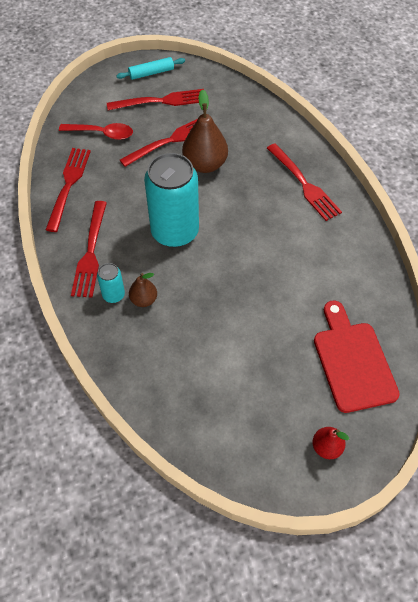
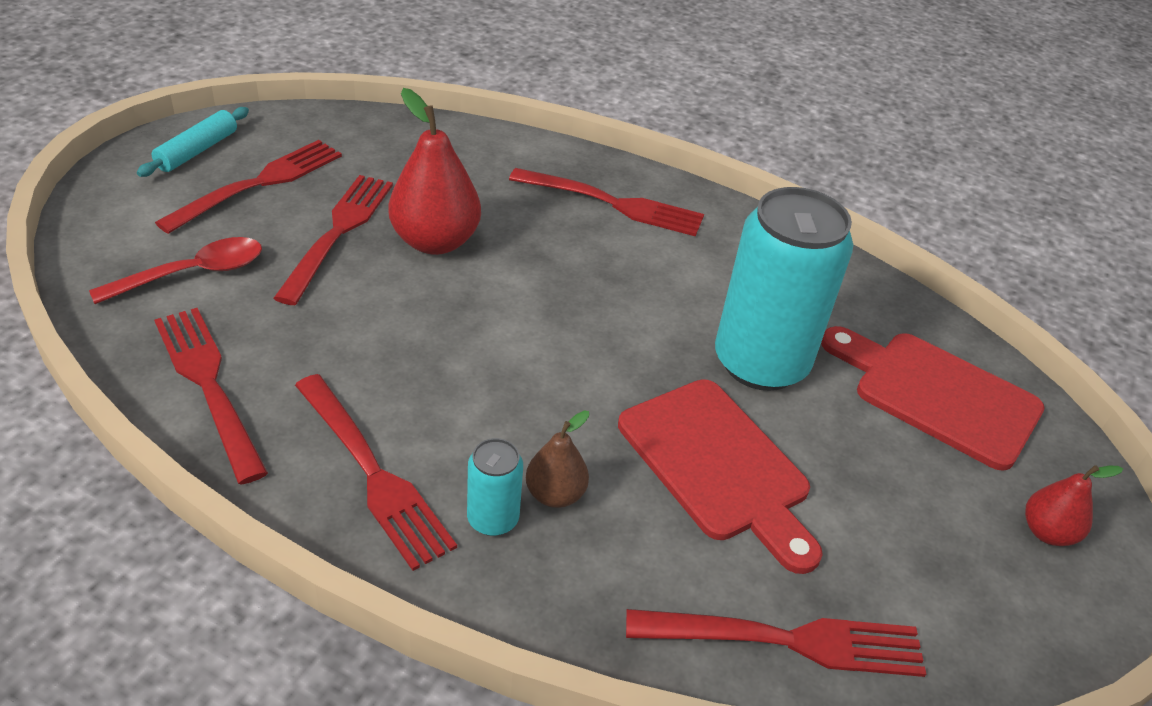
camera: 45 degrees left, 15 degrees down
(169, 408) = (788, 641): none -> red fork
(175, 232) = (492, 360): turquoise can -> turquoise can (760, 363)
(205, 164) = (435, 241): brown pear -> red pear
(217, 329) = (718, 466): none -> red cutting board

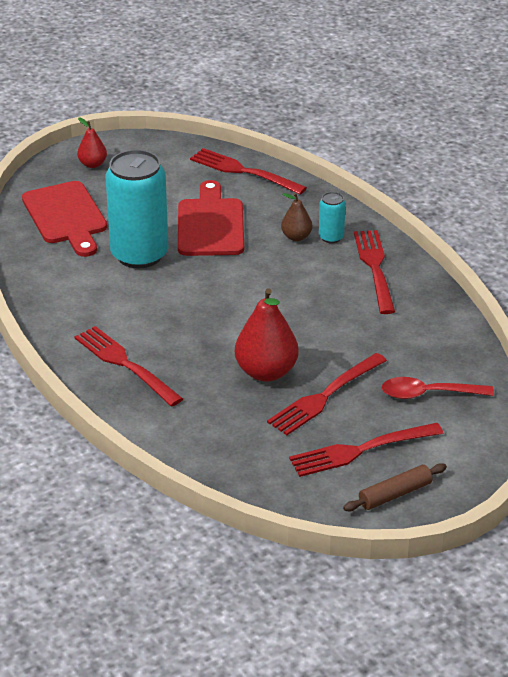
camera: 145 degrees left, 5 degrees down
(197, 151) = (395, 494): turquoise rolling pin -> brown rolling pin
(208, 384) = (439, 328): red fork -> none

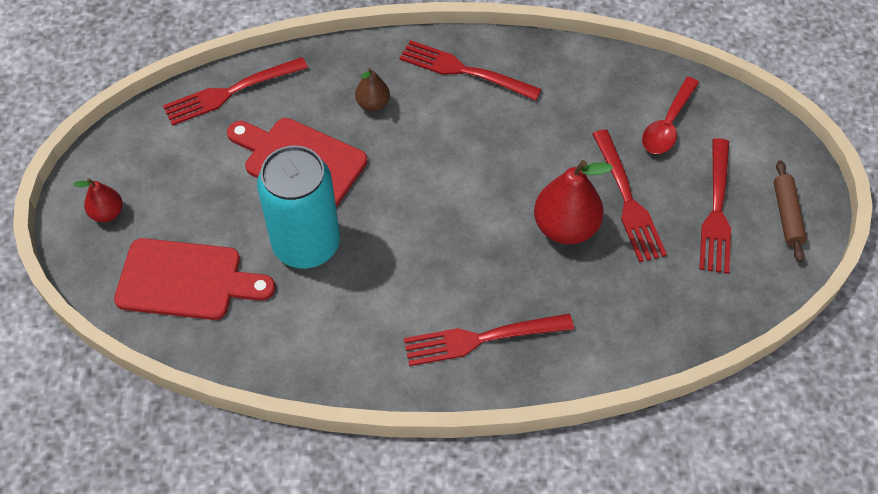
camera: 60 degrees left, 20 degrees up
(331, 237) = (393, 78): turquoise can -> none

